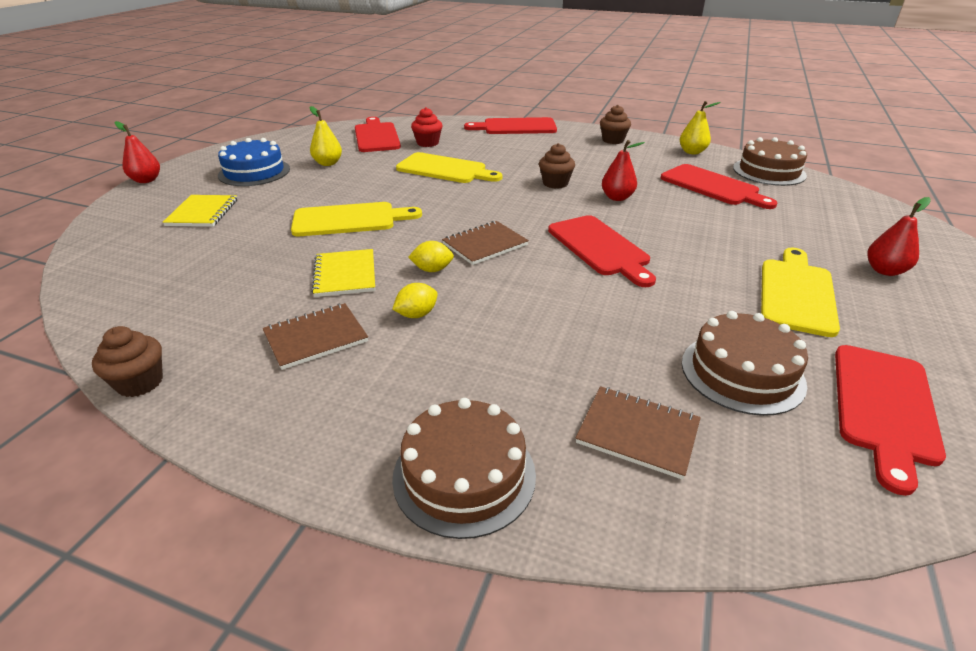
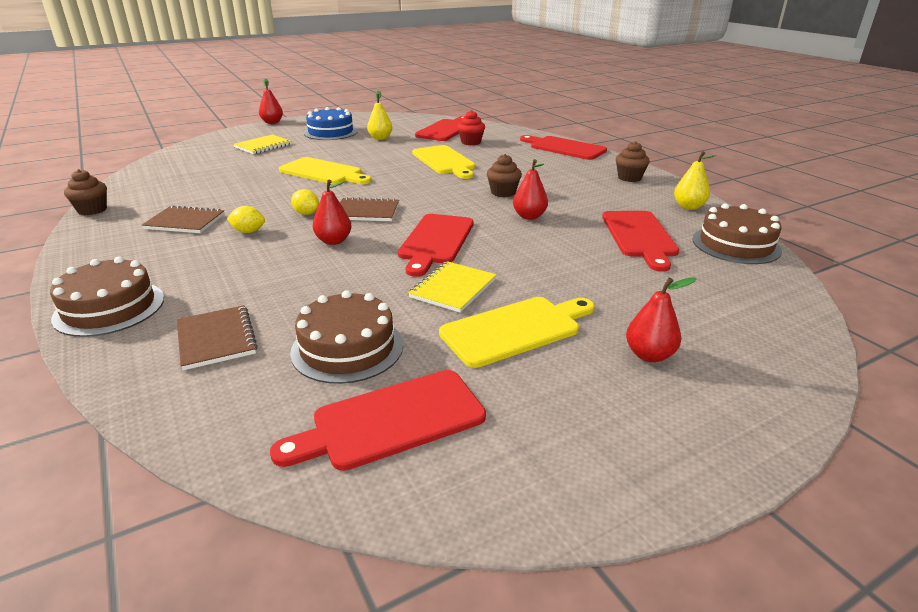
camera: 40 degrees right, 5 degrees down
(345, 274) = (260, 199): yellow notebook -> yellow notebook (453, 288)
(520, 286) = (334, 241): none -> red pear

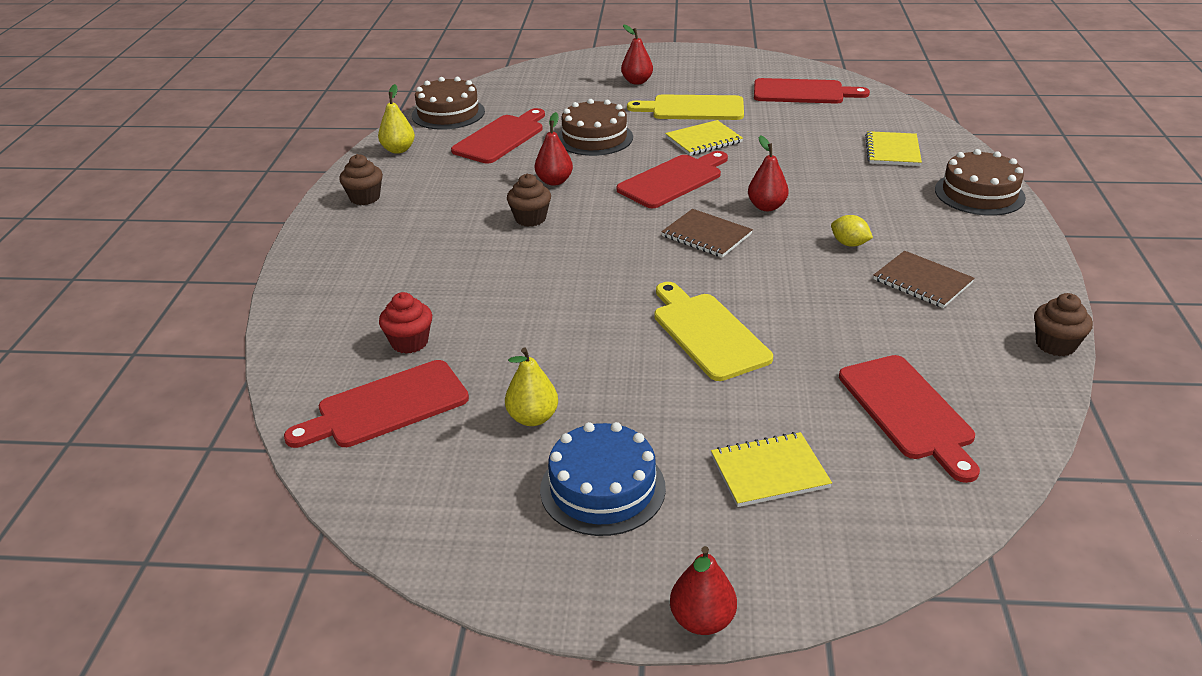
camera: 145 degrees left, 5 degrees up
(216, 339) = (892, 151): brown notebook -> yellow notebook
(306, 213) = (774, 253): yellow lemon -> none
(347, 348) = (806, 125): brown cake -> brown cake (594, 138)
(444, 161) = (516, 302): yellow cutting board -> none
(564, 148) = (315, 277): red cutting board -> red cutting board (908, 411)

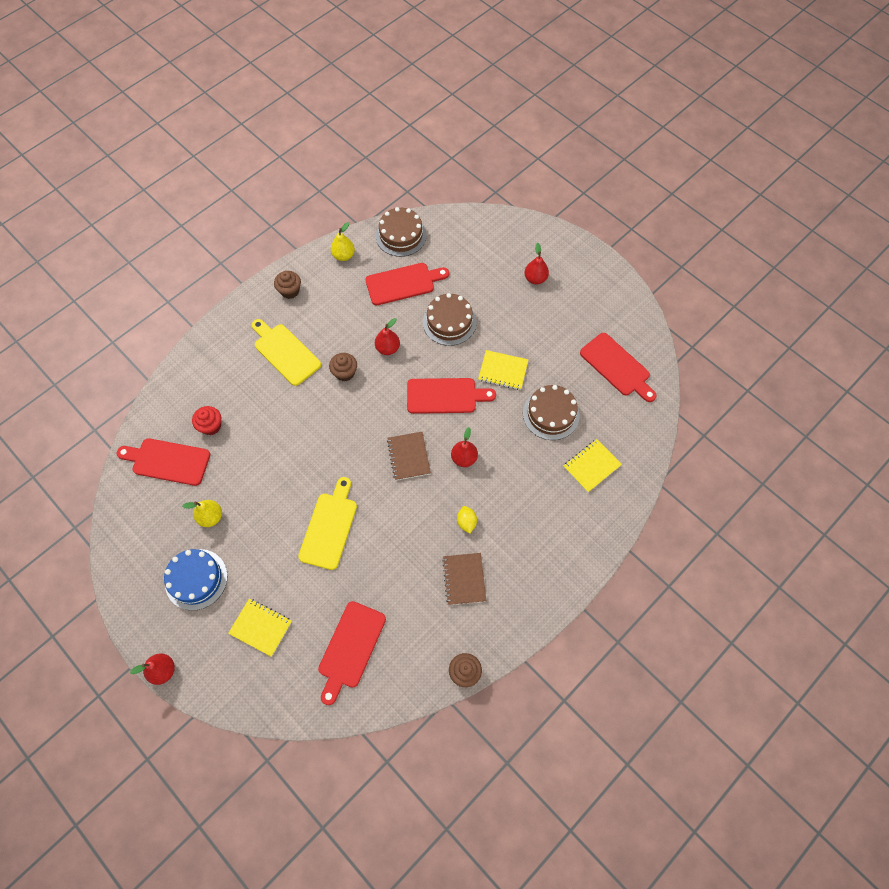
camera: 40 degrees right, 30 degrees up
(693, 108) = (533, 334): yellow cutting board -> yellow cutting board (285, 352)
(979, 193) = (586, 542): brown cake -> brown cake (551, 414)

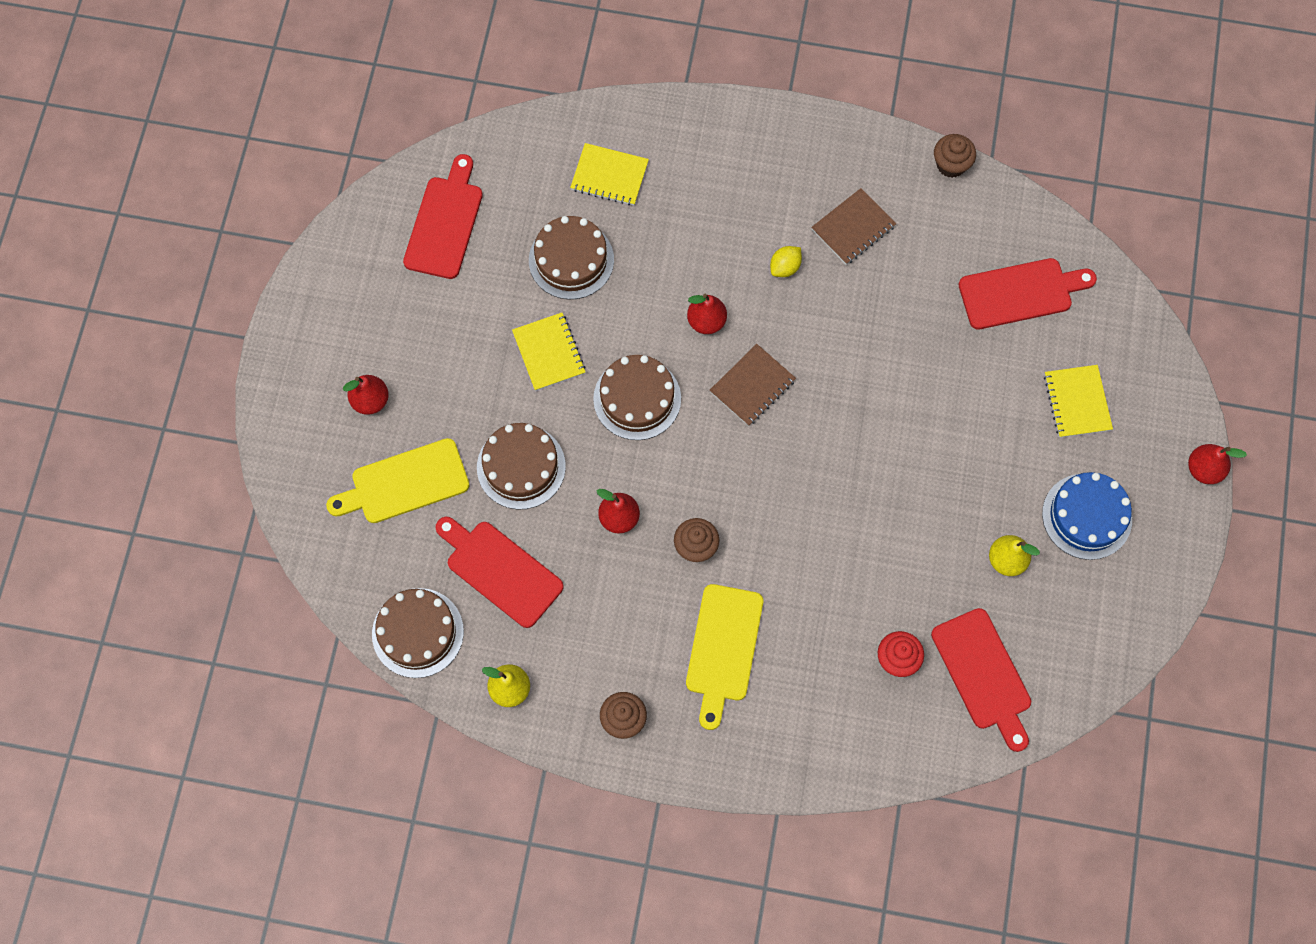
camera: 125 degrees left, 5 degrees up
(329, 527) = (909, 413): yellow cutting board -> yellow cutting board (404, 483)
(445, 396) = (637, 398): red cutting board -> brown cake

